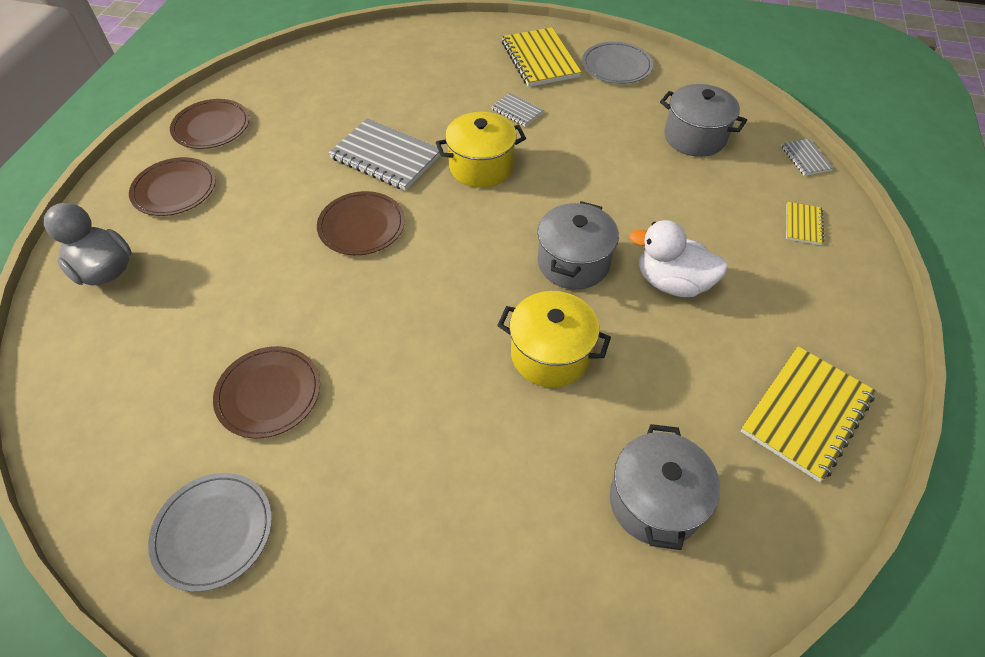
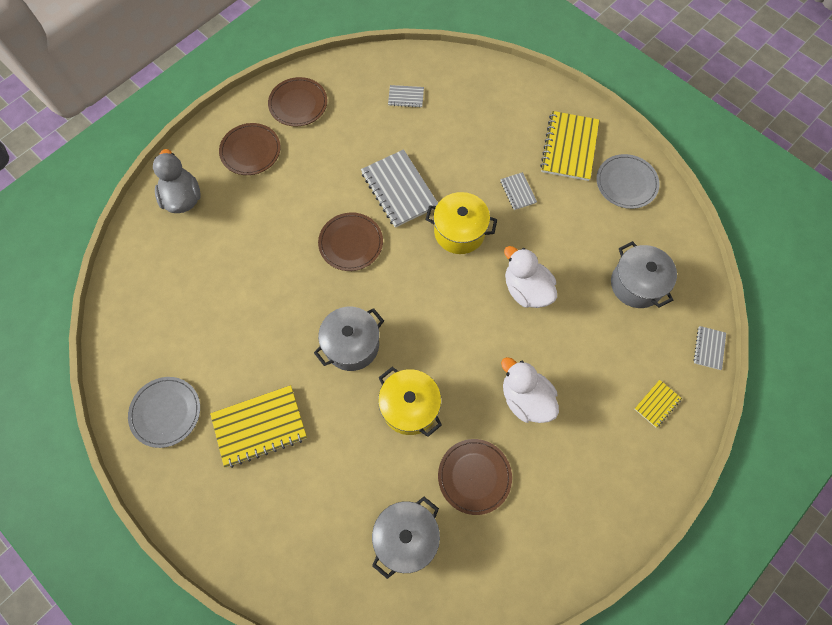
camera: 30 degrees right, 15 degrees up
(268, 393) = (233, 341): brown plate -> brown plate (474, 476)
(337, 79) = (406, 97): none -> grey notebook
(573, 262) = (470, 346): grey pot -> grey pot (352, 345)
(591, 186) = (526, 289): none -> white duck
(806, 413) = (540, 539): yellow notebook -> yellow notebook (259, 426)

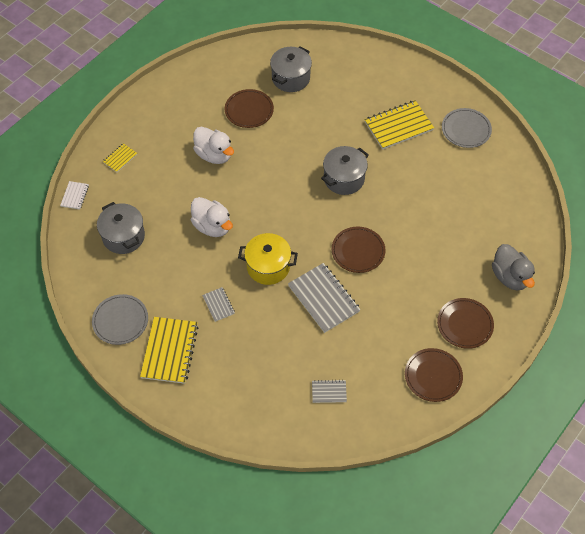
camera: 175 degrees right, 10 degrees down
(410, 407) = (296, 144): yellow pot -> none
(709, 348) = (75, 196): grey notebook -> white notebook

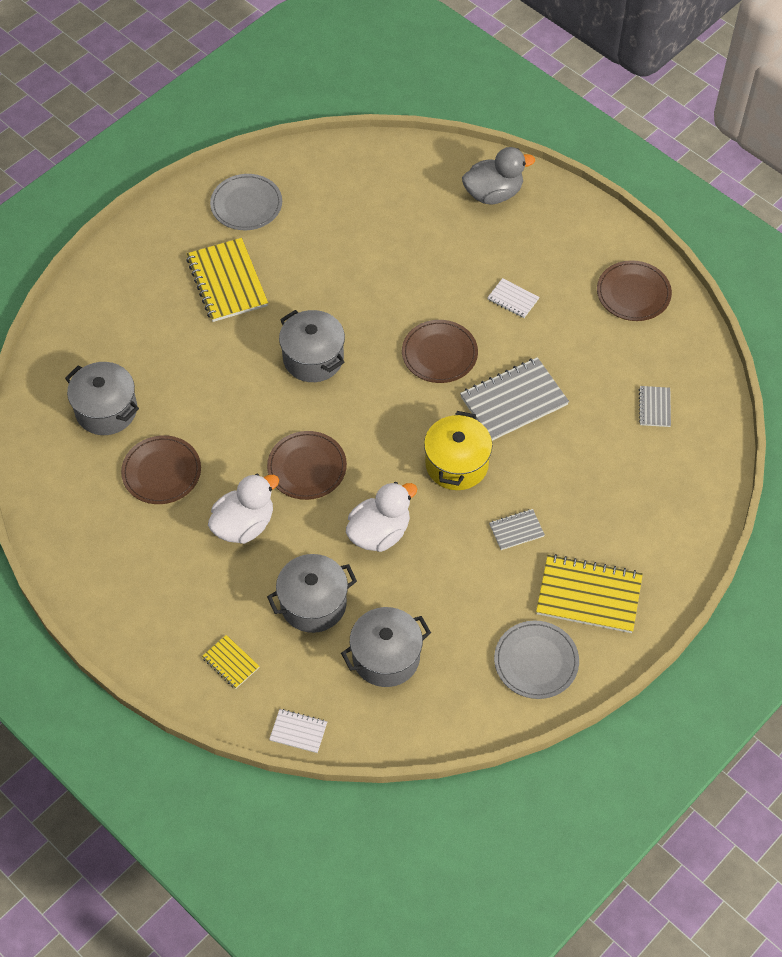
camera: 85 degrees left, 0 degrees up
(160, 195) = (313, 603): none -> grey pot
(413, 294) = (513, 299): none -> white notebook
(465, 324) = (561, 250): brown plate -> brown plate (307, 467)

